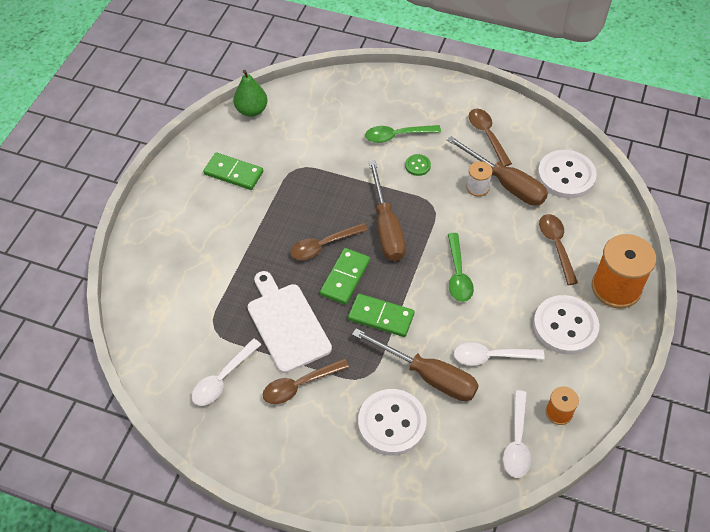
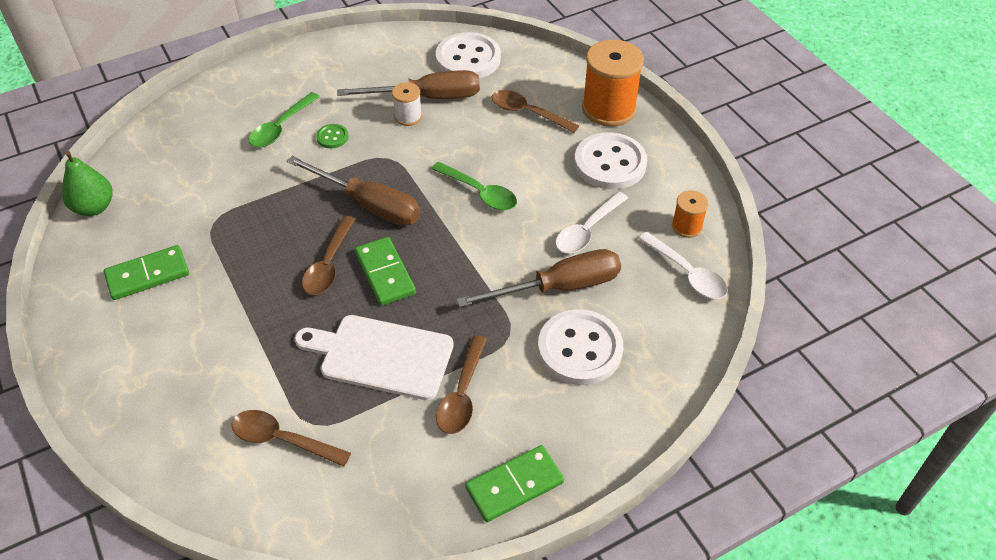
camera: 50 degrees left, 5 degrees down
(222, 379) = (381, 457): white spoon -> none
(381, 317) = (459, 277): green domino -> green domino (514, 485)
(487, 135) = (363, 73): brown spoon -> brown spoon (282, 439)

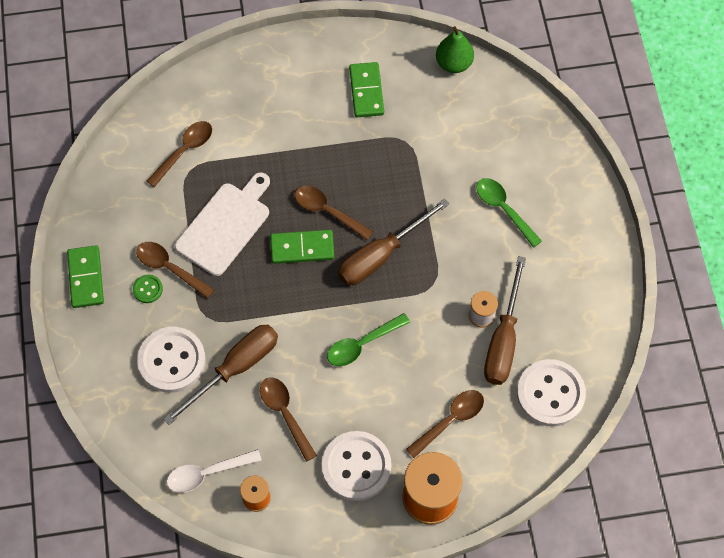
camera: 110 degrees right, 15 degrees up
(332, 137) = (476, 247): green button -> green button (148, 289)
(559, 287) = (235, 368): brown screwdriver -> brown screwdriver turned 135 degrees counterclockwise
(587, 230) = (285, 414): white spoon -> brown spoon

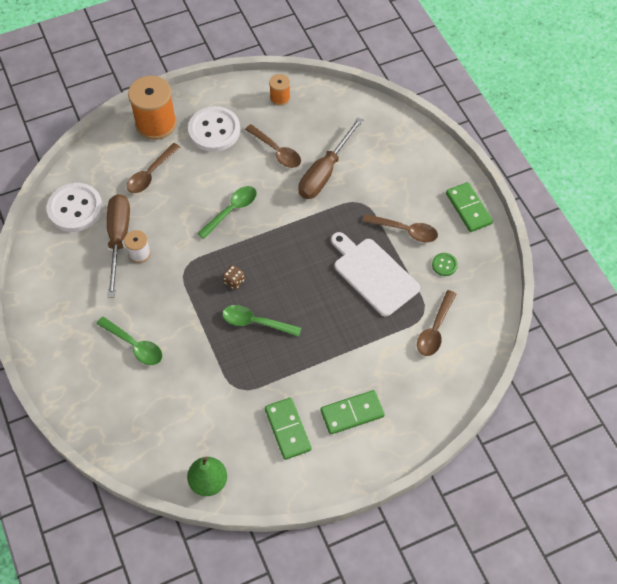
camera: 165 degrees right, 5 degrees down
(148, 289) = (416, 211): green button -> green button (444, 265)
(172, 360) = (375, 167): white button -> none
(207, 473) = (320, 104): white spoon -> none
(225, 226) = (373, 274): white cutting board -> white cutting board turned 120 degrees clockwise
(302, 248) = (302, 271): green domino -> green domino (352, 413)
(327, 211) = (290, 306): brown spoon -> none
(369, 203) = (255, 322): none -> green spoon
(381, 255) = (234, 281): brown screwdriver -> brown dice

